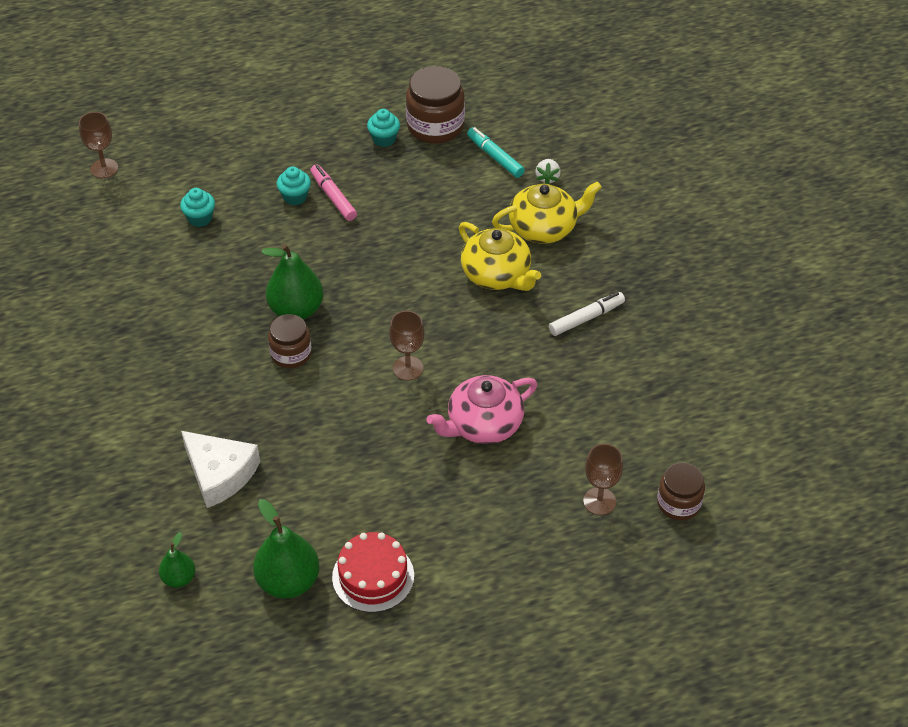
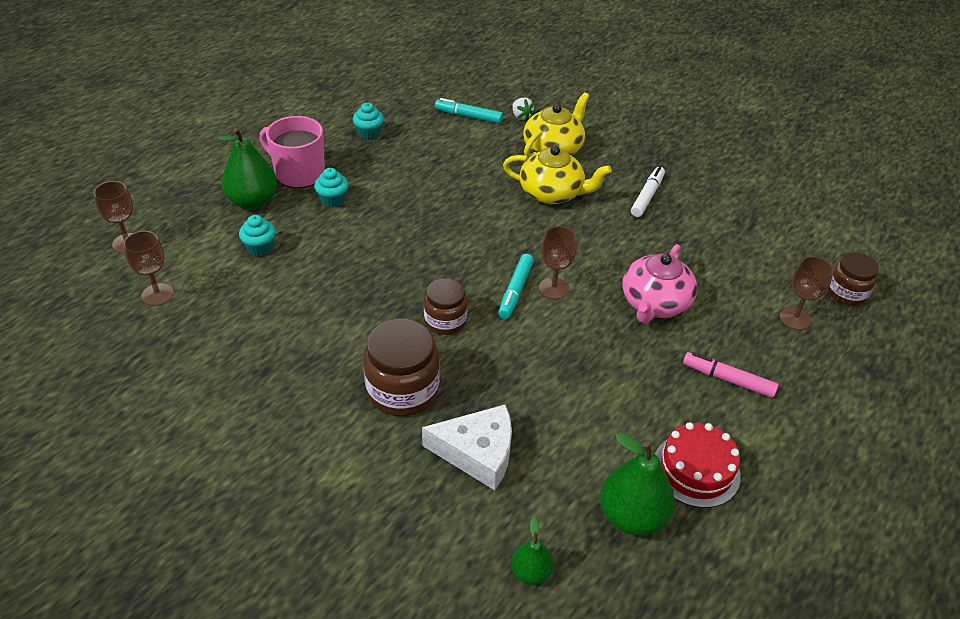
camera: 35 degrees left, 5 degrees down
(93, 226) = (157, 294): none -> brown goblet
(288, 156) = (298, 173): none -> pink mug
(296, 310) = (416, 284): green pear -> green pear (253, 201)
(333, 197) = (366, 188): pink marker -> pink marker (728, 379)
(373, 355) = (515, 291): none -> turquoise marker
(435, 126) = (401, 112): brown jar -> brown jar (402, 390)

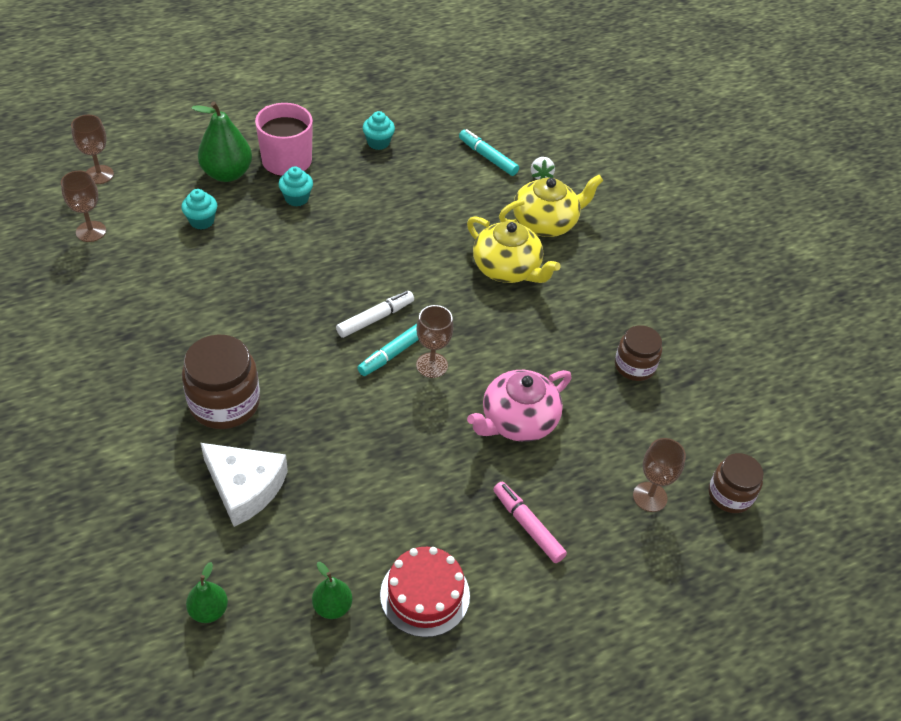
camera: 25 degrees right, 5 degrees up
(445, 321) = (309, 355): brown jar -> brown jar (634, 366)
(632, 516) = (332, 607): green pear -> green pear, size x0.55
(647, 196) = (602, 308): white marker -> white marker (375, 318)

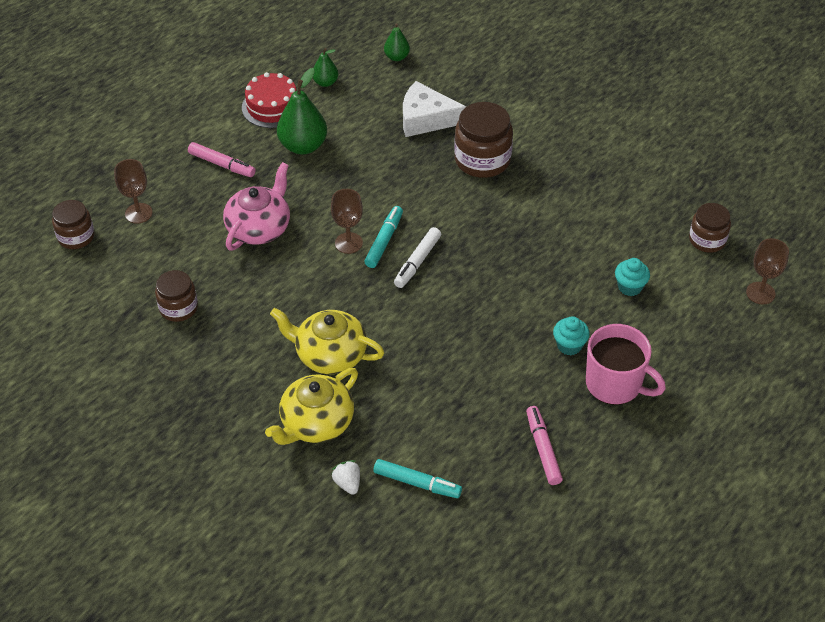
camera: 160 degrees right, 0 degrees up
(91, 231) = (707, 240): brown goblet -> brown jar
(227, 173) = (654, 344): green pear -> green pear (303, 146)
(378, 143) = (543, 449): turquoise cupcake -> pink marker

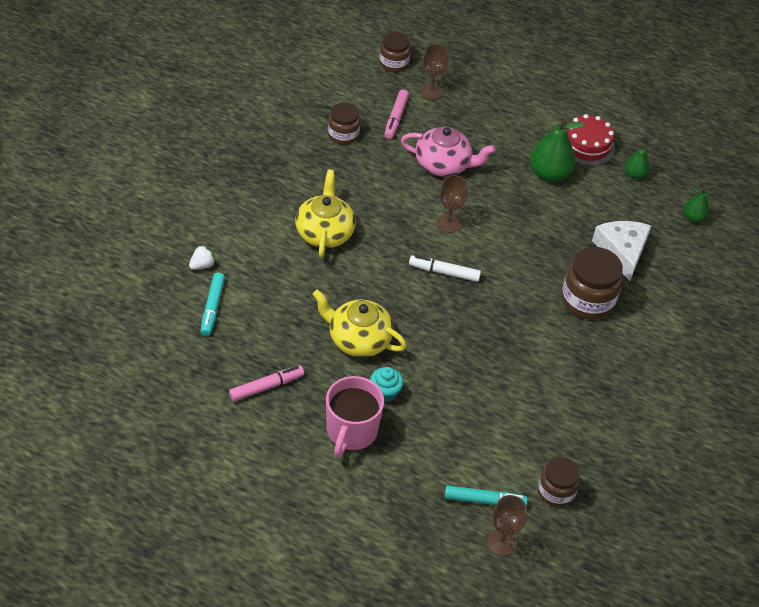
camera: 70 degrees right, 0 degrees up
(222, 164) = (504, 128): pink marker -> pink marker (396, 118)
(316, 423) = (254, 236): yellow teapot -> yellow teapot (358, 339)
(384, 241) = (459, 246): turquoise marker -> turquoise marker (484, 500)
(630, 287) = (470, 432): turquoise cupcake -> none

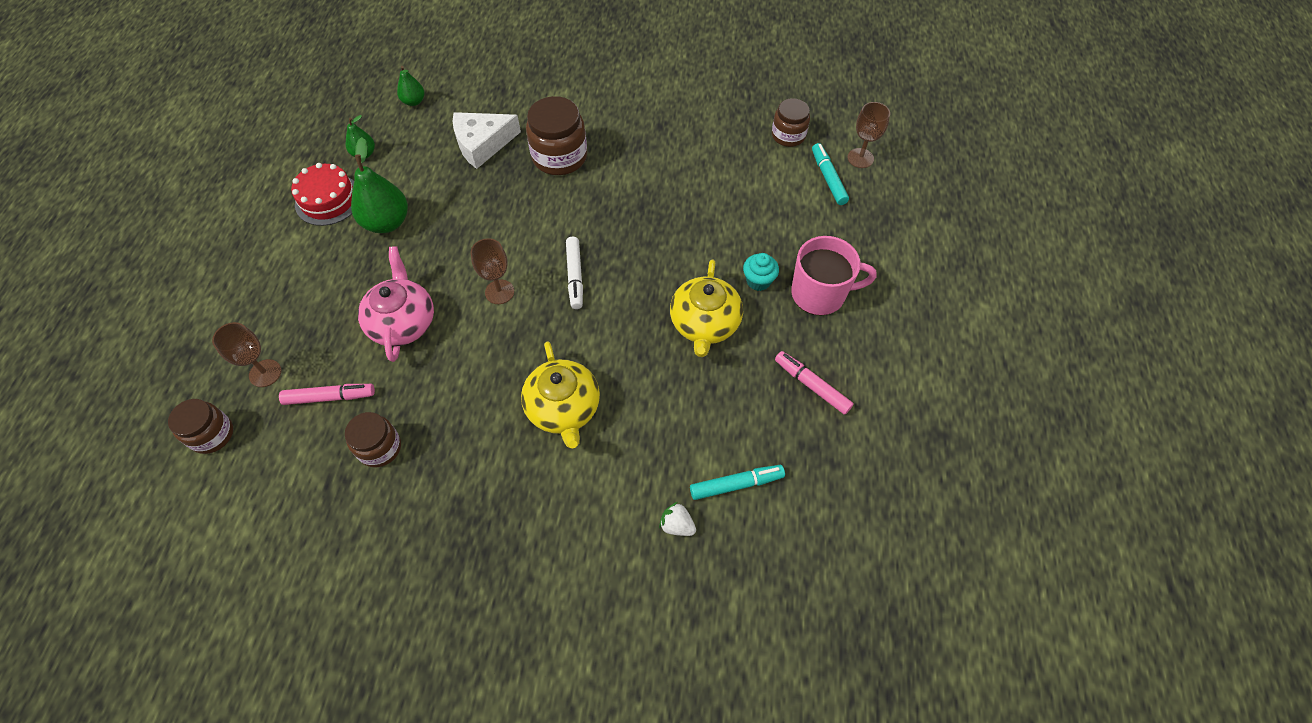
camera: 105 degrees left, 10 degrees up
(324, 232) = (564, 408): yellow teapot -> yellow teapot turned 90 degrees counterclockwise

